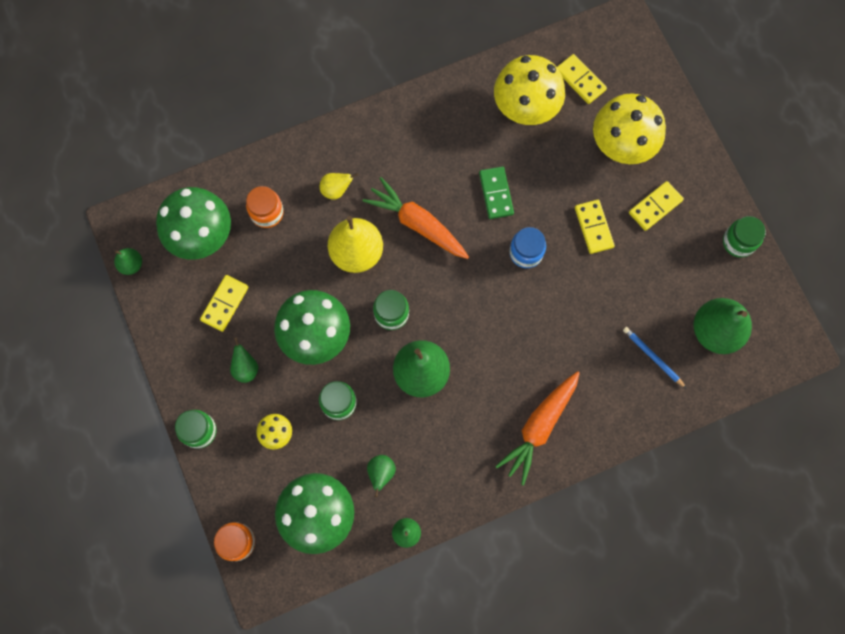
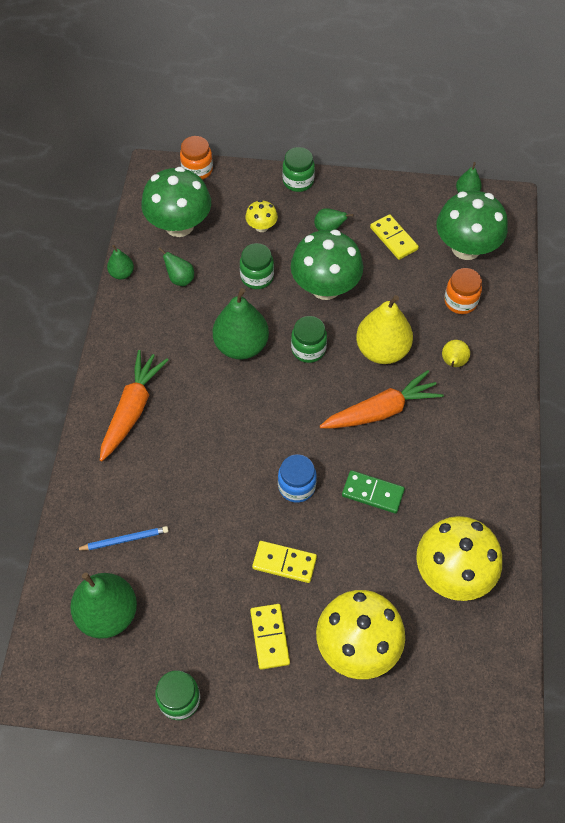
camera: 120 degrees right, 15 degrees down
(539, 427) = (132, 410): orange carrot -> orange carrot turned 45 degrees clockwise
(580, 80) = (456, 648): yellow domino -> none

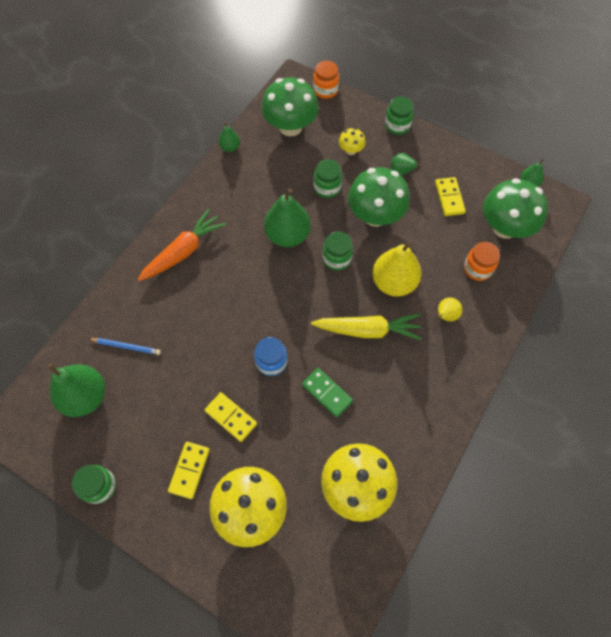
camera: 25 degrees right, 5 degrees up
(180, 279) = (269, 167): green pear -> none
(381, 411) = (367, 330): orange carrot -> yellow carrot

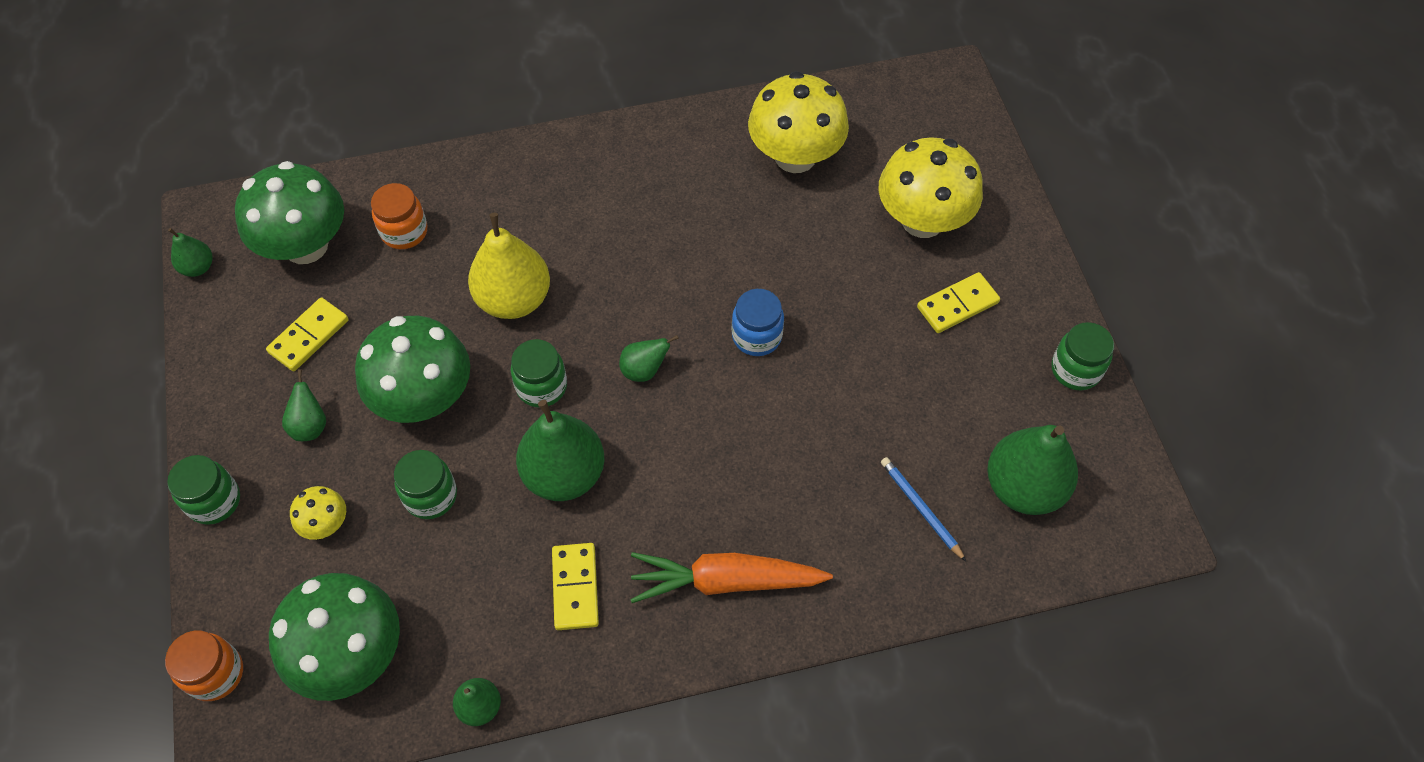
camera: 135 degrees left, 5 degrees down
(231, 417) = (862, 318): yellow domino -> yellow domino (575, 587)
(303, 302) = (644, 370): none -> green pear
(326, 393) = (730, 255): green domino -> none
(367, 330) = (610, 276): yellow carrot -> none
(445, 316) = (508, 218): yellow pear -> none

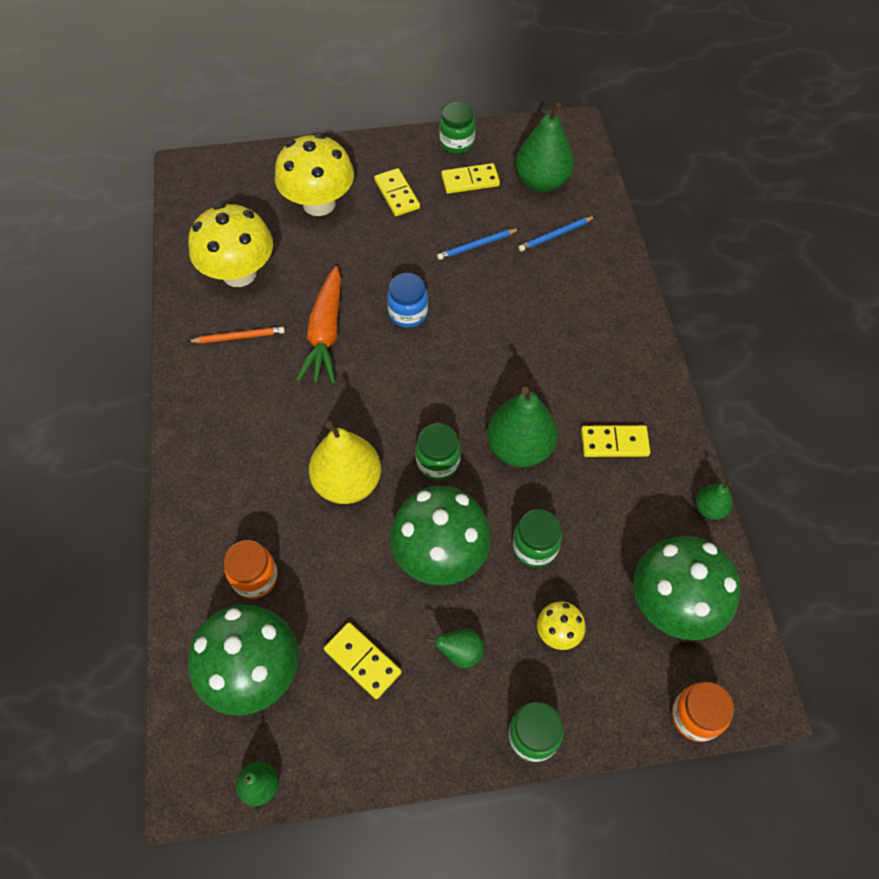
camera: 85 degrees left, 0 degrees up
(644, 370) = (430, 389): green pear -> none
(702, 170) = (238, 337): none -> orange pencil
(726, 581) = (608, 348): orange carrot -> orange carrot (325, 333)
(883, 408) = (477, 245): none -> blue pencil
(1003, 392) = (470, 180): none -> yellow domino

